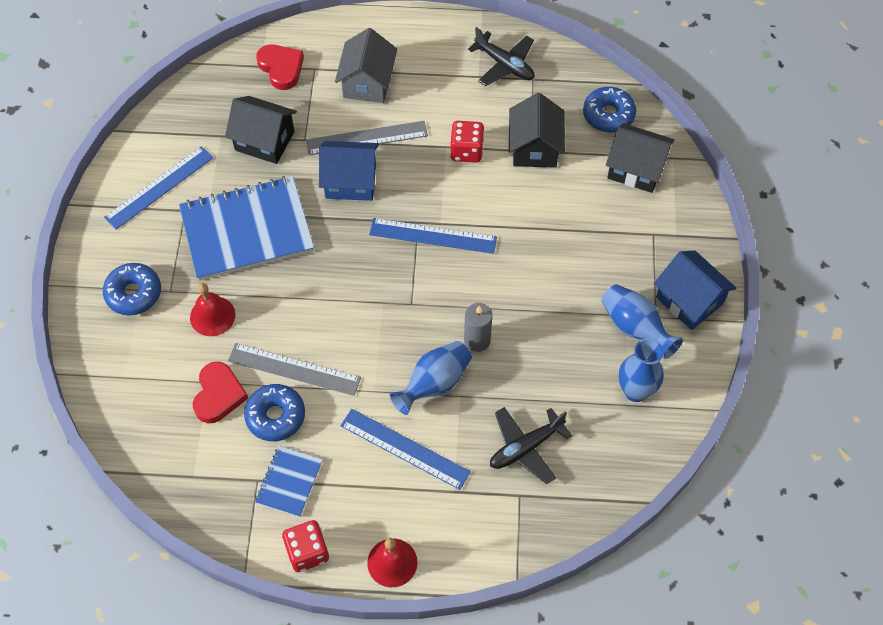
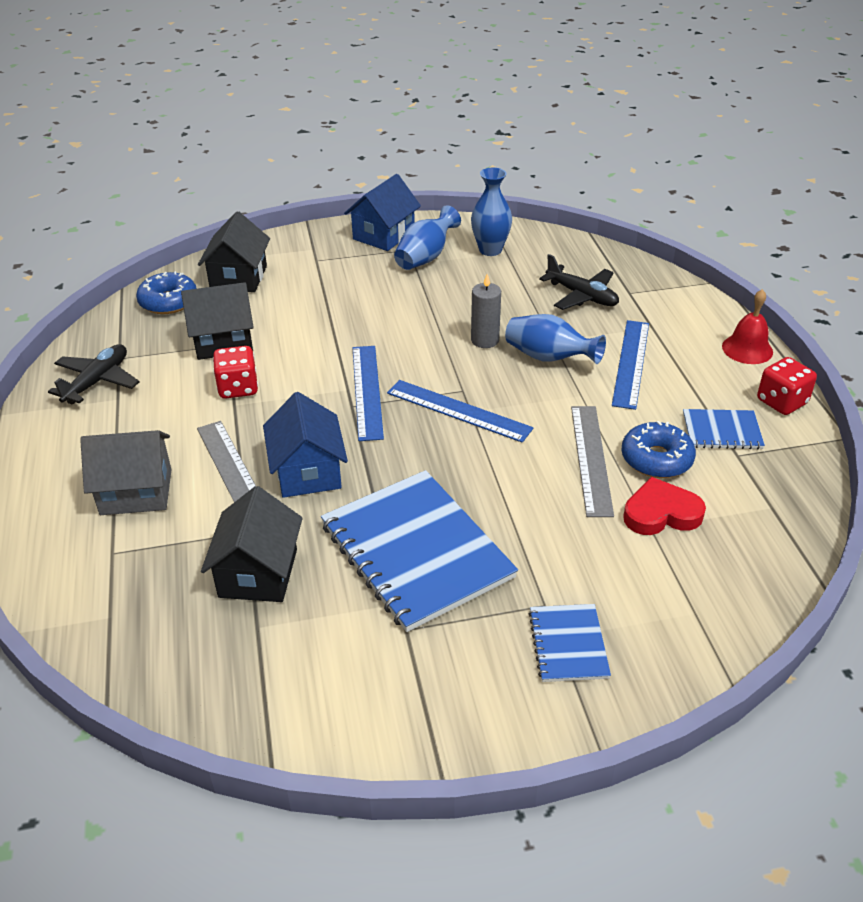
camera: 105 degrees left, 20 degrees down
(134, 293) = (568, 644): blue donut -> blue notebook
(159, 187) = (374, 674): blue ruler -> blue ruler (458, 410)
(212, 316) = (560, 549): red bell -> none
(281, 68) = (113, 590): red heart -> none

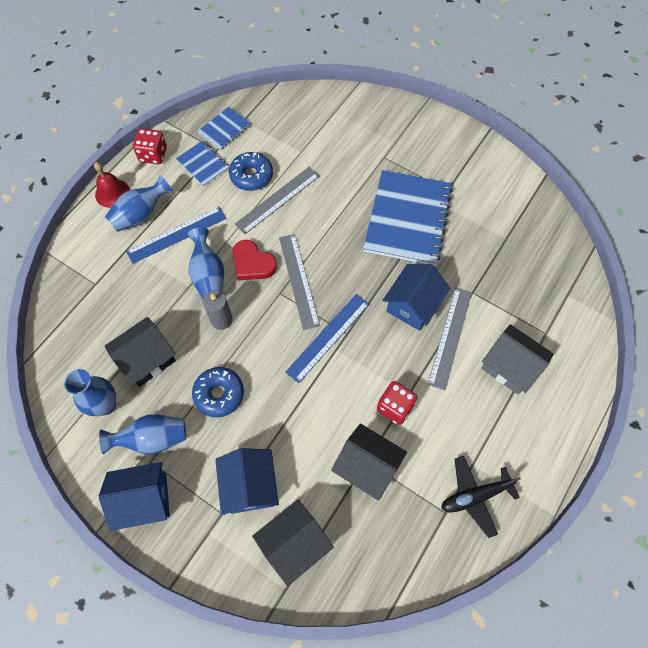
camera: 135 degrees left, 25 degrees up
(168, 302) = (366, 558): blue donut -> blue donut (219, 394)
(258, 573) = (485, 264): black house -> black house (147, 359)
(313, 280) = (250, 486): none -> blue house
(458, 410) = (298, 280): blue ruler -> grey ruler
(568, 644) = (394, 137): blue notebook -> blue notebook (225, 129)
(581, 296) = (122, 306): black plane -> none
(661, 513) = (288, 153): red heart -> red heart (252, 263)
(690, 353) = (141, 214): none -> blue vase

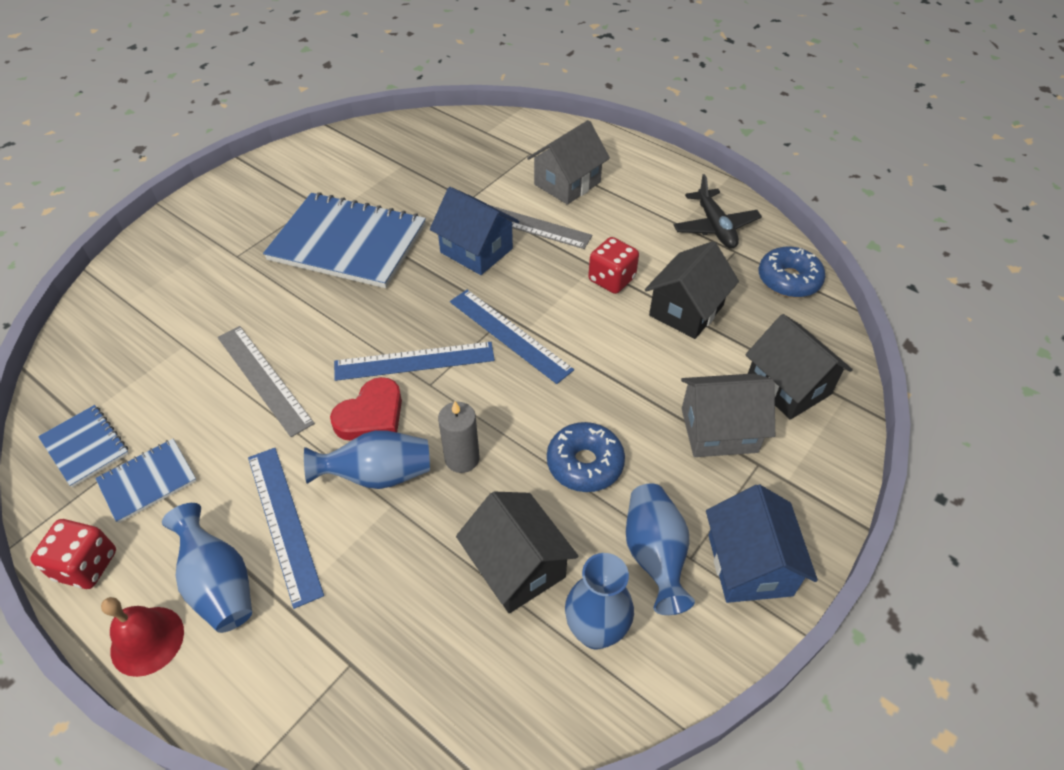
camera: 85 degrees left, 15 degrees down
(250, 486) = (719, 430): blue house -> grey house
(251, 176) = (203, 411): blue donut -> blue donut (788, 280)
(298, 280) = (414, 361): grey ruler -> blue ruler

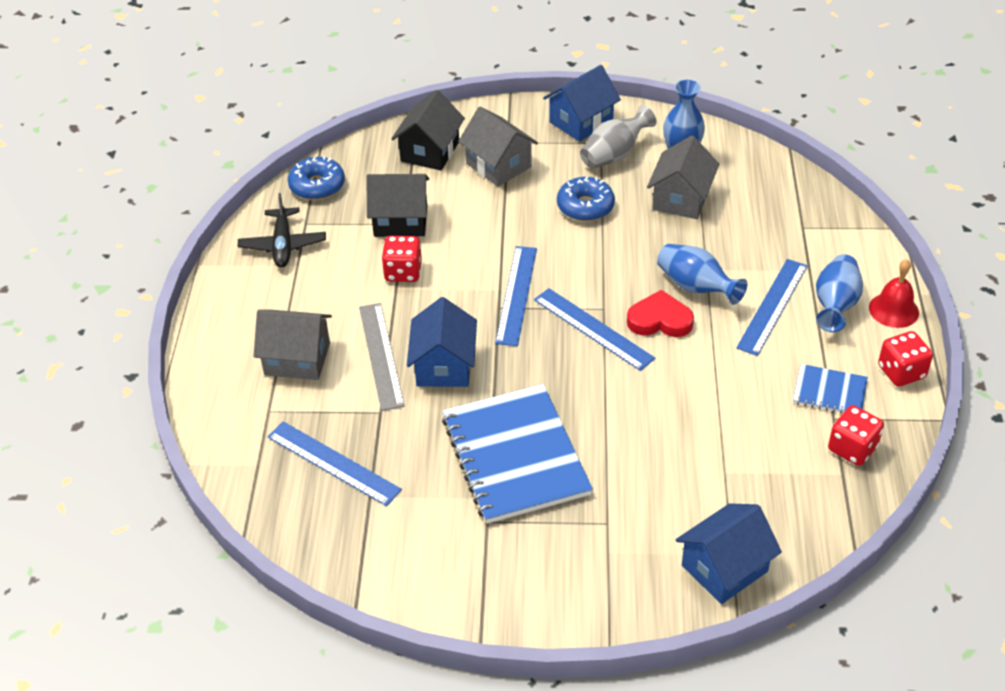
camera: 125 degrees left, 5 degrees down
(85, 446) = (852, 448): blue notebook -> red dice
(124, 290) = (724, 568): none -> blue house
(264, 379) = (697, 398): grey ruler -> none
(449, 161) = (333, 463): none -> blue ruler
(462, 458) = (641, 258): grey candle -> none
(517, 566) = (681, 199): black house -> grey house
(654, 555) = (614, 155): blue vase -> grey vase
(715, 227) = (283, 245): black plane -> black plane turned 135 degrees clockwise

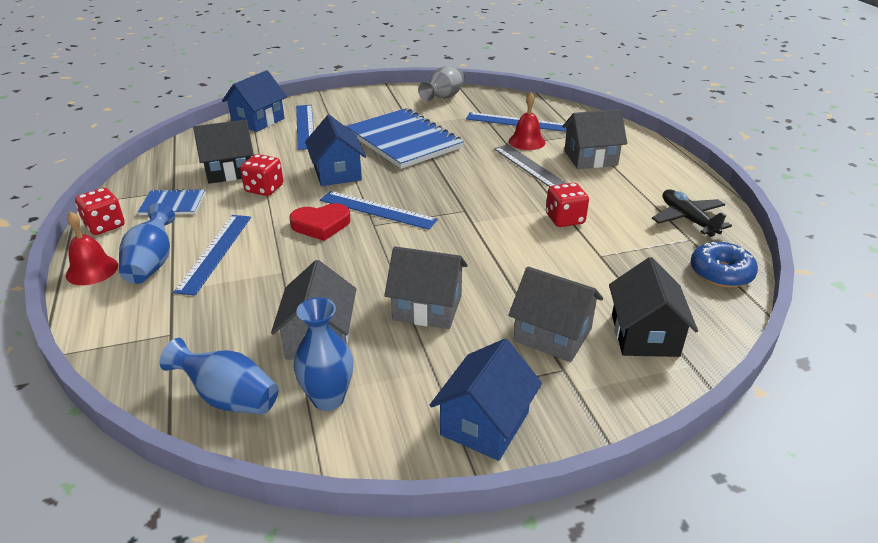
camera: 160 degrees right, 10 degrees down
(351, 412) = (526, 141): none -> red bell
(400, 221) = (606, 257): black house -> black house (230, 171)
(444, 366) = (482, 171): blue house -> blue house (337, 173)
(516, 295) = (454, 221): blue ruler -> blue ruler (305, 126)
(585, 206) = (427, 308): blue donut -> grey house
(614, 155) = (418, 380): grey vase -> grey vase (443, 97)
(696, 287) = (291, 254): blue vase -> blue vase (229, 398)
(852, 448) = (163, 177): red dice -> red dice (264, 189)

